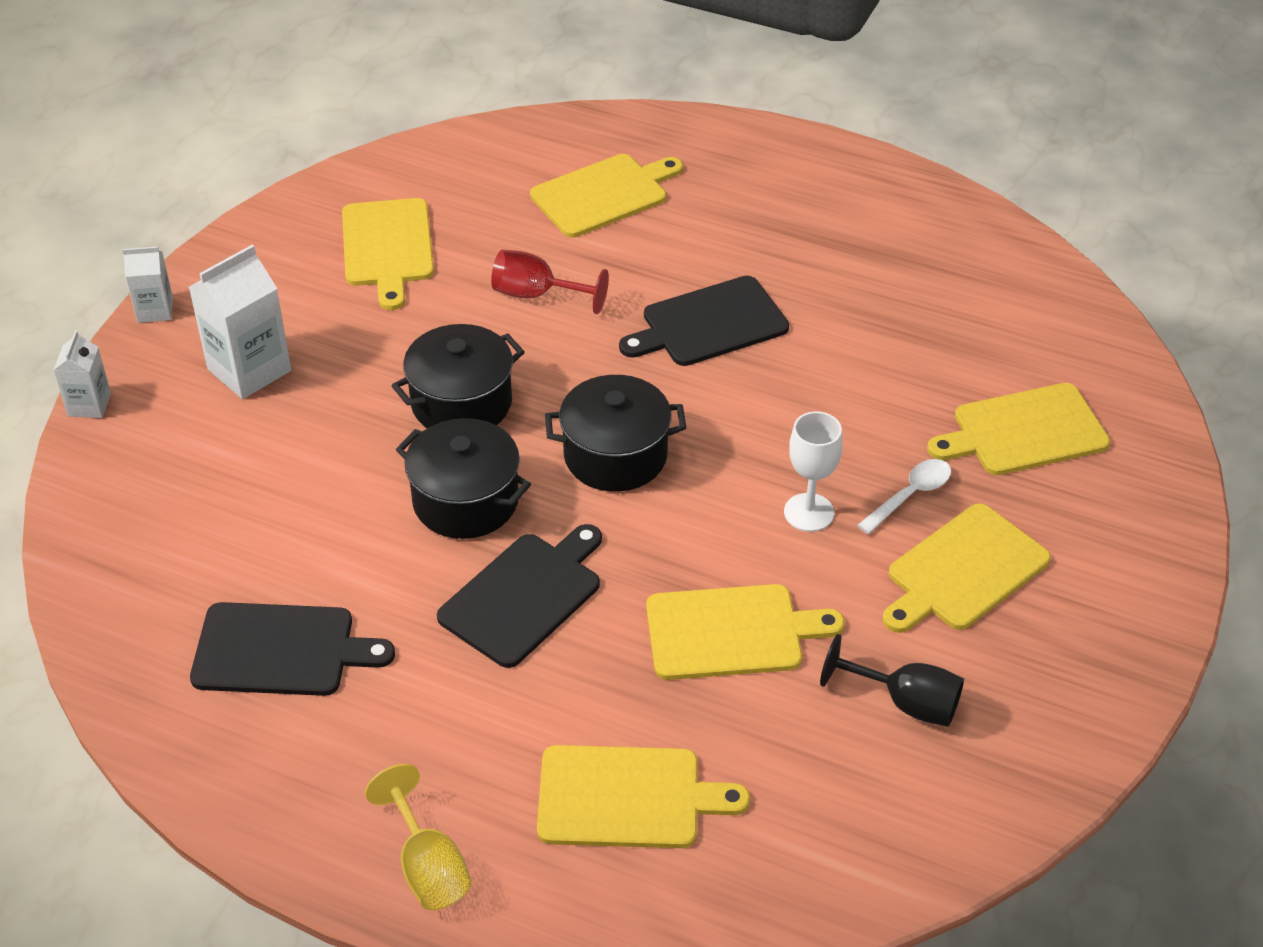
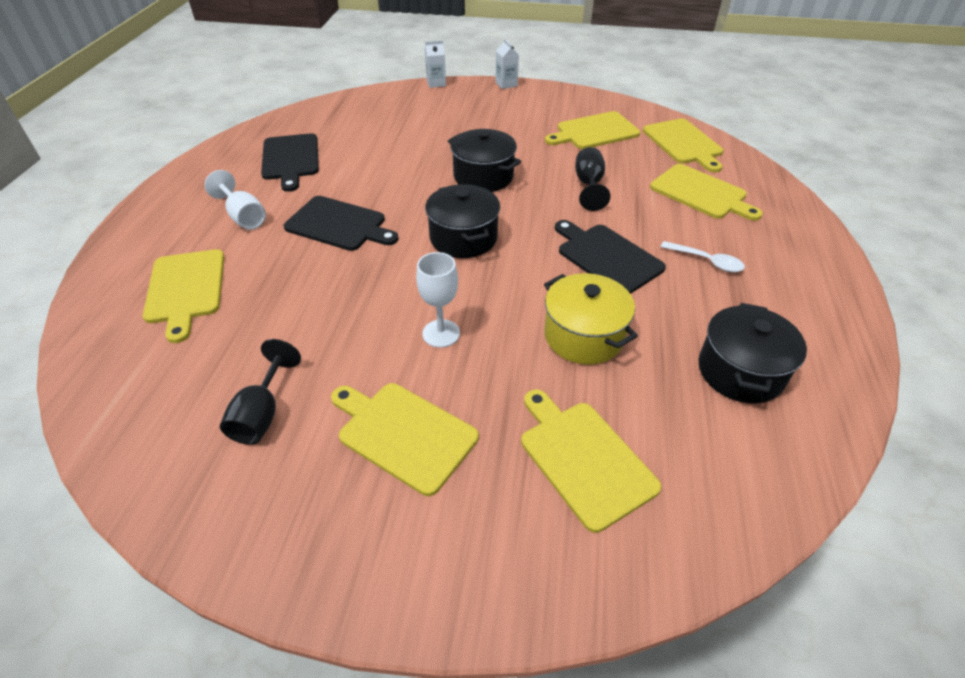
camera: 75 degrees right, 0 degrees up
(249, 370) = (478, 114): white carton -> none
(427, 866) = (147, 227): yellow goblet -> none
(449, 723) = (243, 216): none -> white goblet
(465, 501) = (407, 192): black pot -> black pot (740, 371)
(537, 295) = (589, 185): red goblet -> black goblet
(731, 632) = (321, 312): yellow cutting board -> yellow cutting board (683, 143)
(848, 384) = (584, 336): none -> yellow pot
(910, 495) = (477, 388): white spoon -> white spoon (706, 261)

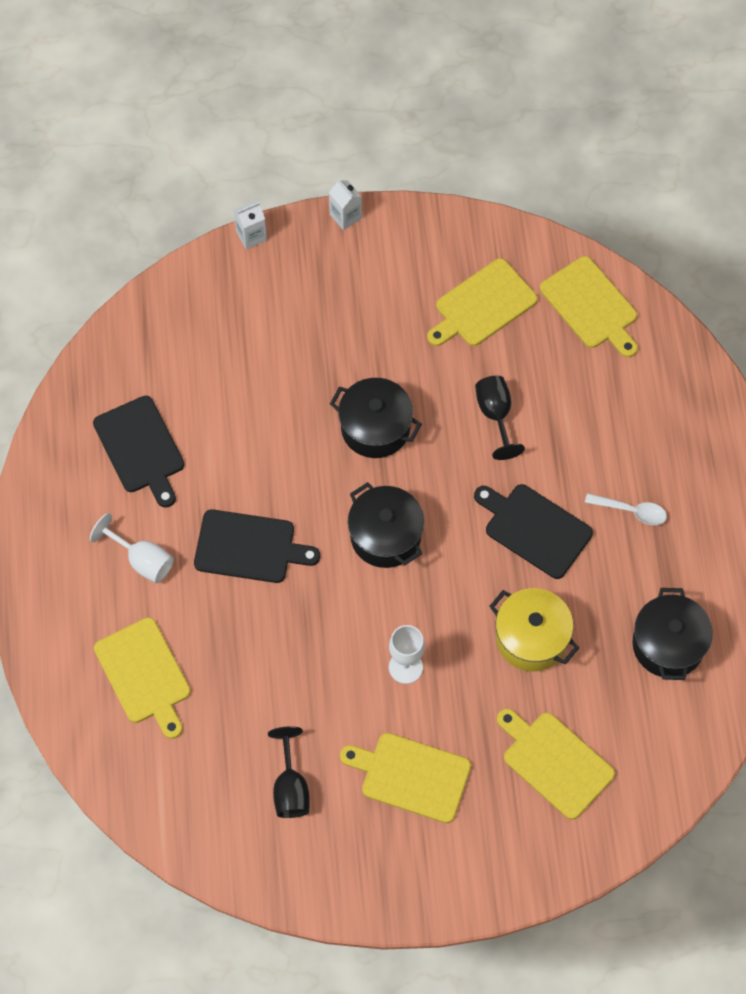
camera: 15 degrees left, 20 degrees up
(701, 193) = (618, 400): yellow cutting board -> none

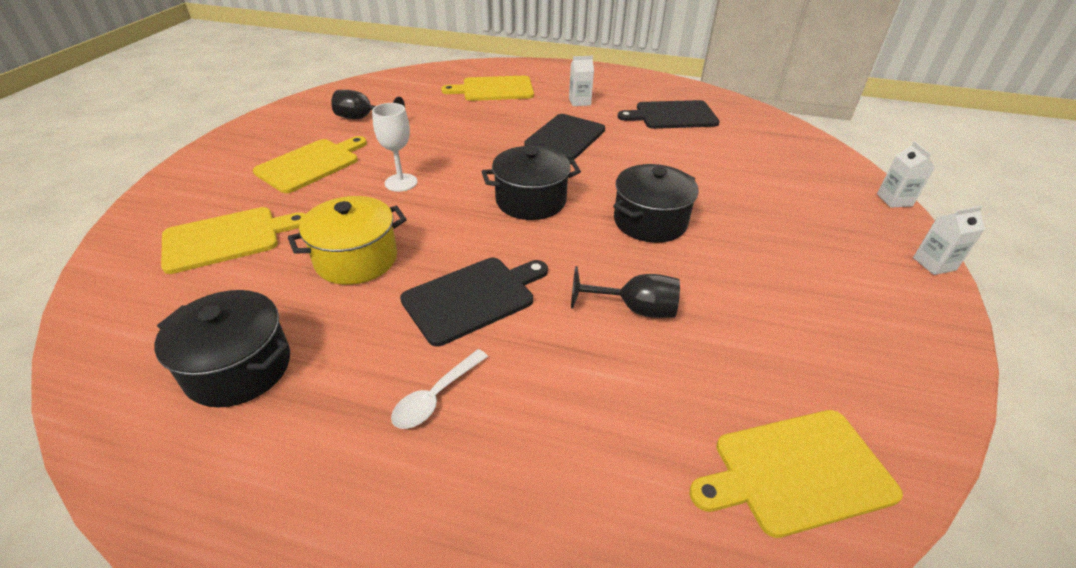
camera: 110 degrees right, 25 degrees down
(142, 560) = (579, 102): white goblet -> white carton
(482, 305) = (802, 343): yellow cutting board -> none

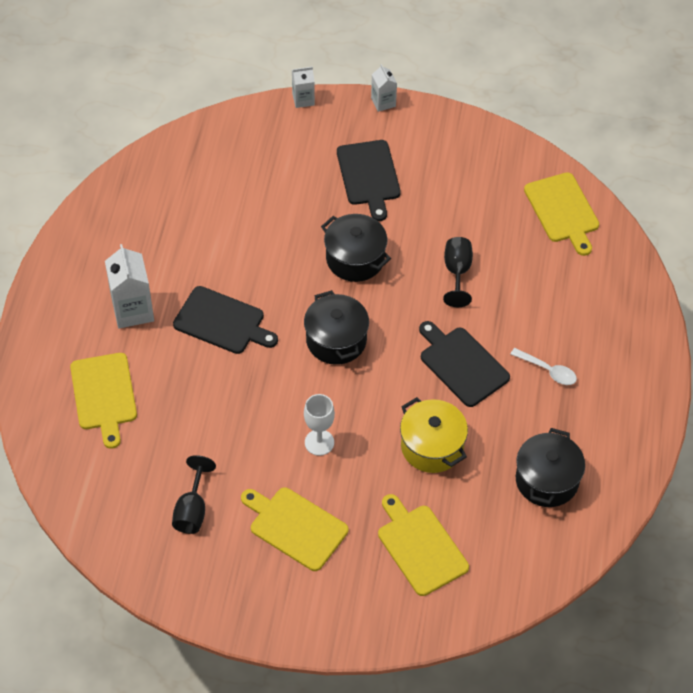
camera: 95 degrees left, 15 degrees up
(579, 102) = (133, 310): white carton -> white carton, size x1.74
(672, 115) = (161, 229): black cutting board -> black cutting board (369, 176)

